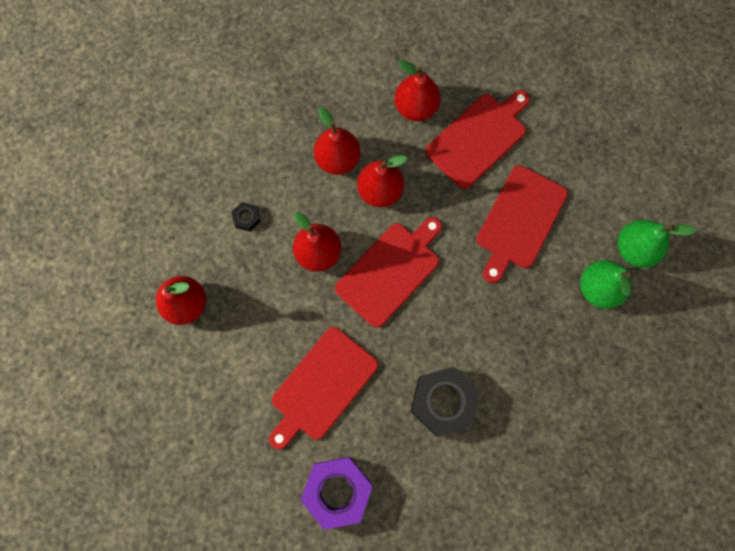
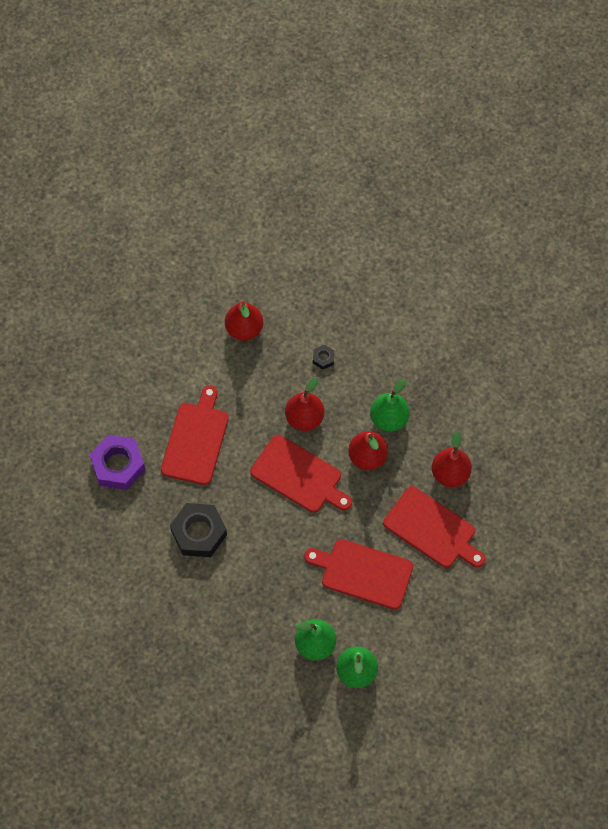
camera: 80 degrees right, 10 degrees down
(322, 386) = (196, 440): red cutting board -> red cutting board turned 75 degrees clockwise
(338, 159) = (389, 419): red pear -> green pear

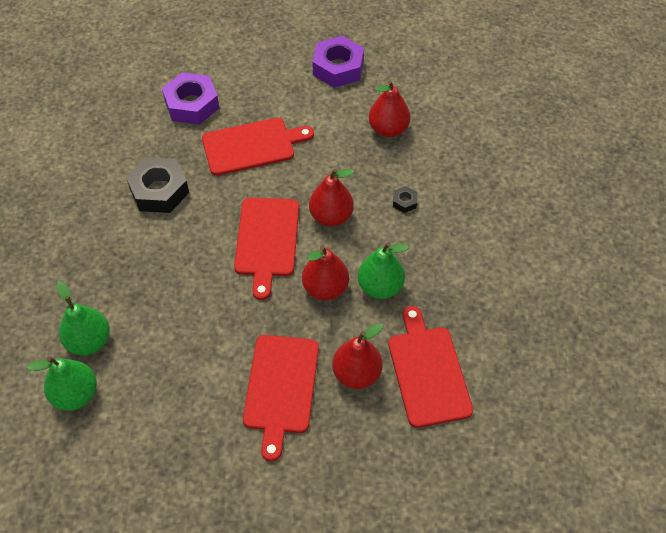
camera: 60 degrees right, 10 degrees down
(151, 329) = (338, 68): none -> purple nut
(363, 573) = (193, 346): red cutting board -> red cutting board (428, 372)

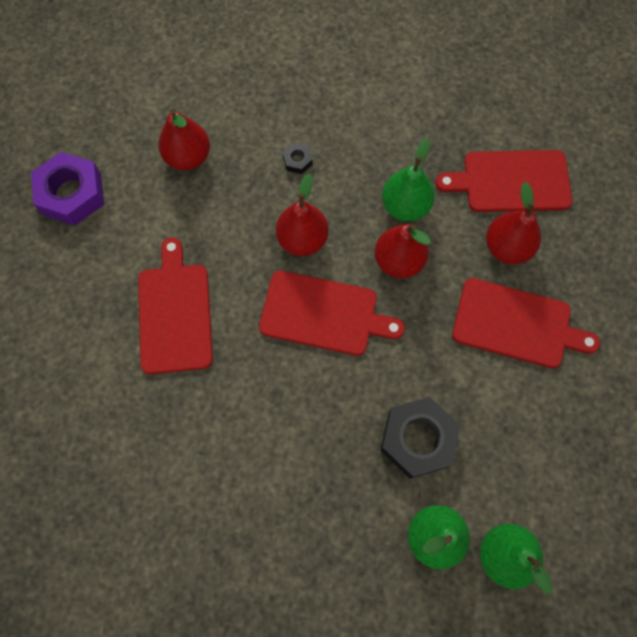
camera: 80 degrees left, 15 degrees up
(159, 191) = (221, 436): black nut -> black nut (418, 439)
(192, 104) = (83, 381): purple nut -> none

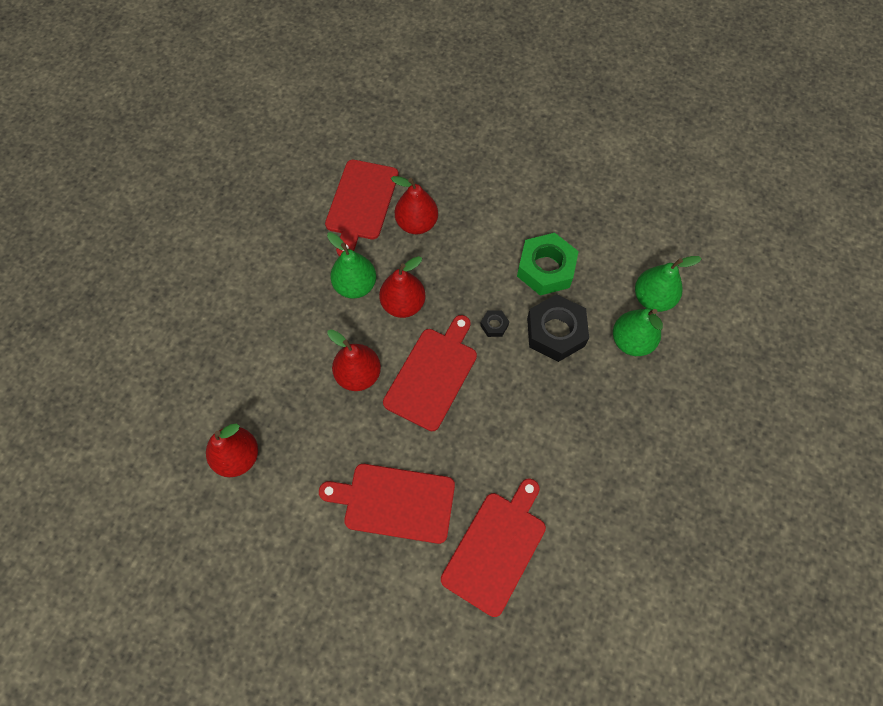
camera: 75 degrees left, 5 degrees down
(72, 194) = (235, 581): purple nut -> none
(297, 161) = (280, 360): black nut -> black nut (494, 325)
(499, 409) = (545, 269): none -> green nut
(516, 324) = (482, 237): red cutting board -> red cutting board (496, 548)

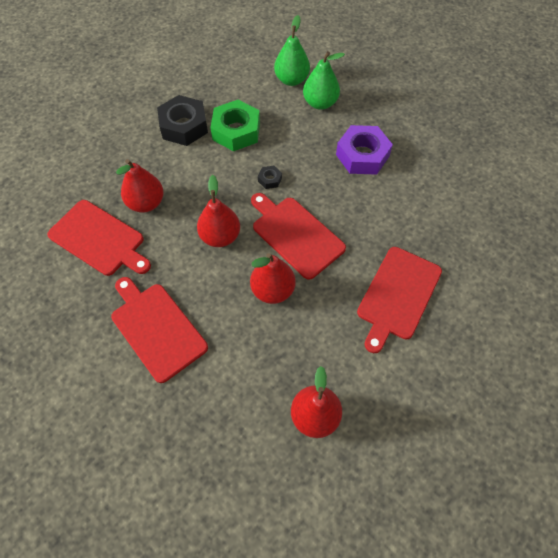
camera: 70 degrees left, 5 degrees down
(355, 285) = (183, 268): green pear -> none
(496, 548) = (453, 237): red cutting board -> red cutting board (156, 328)
(555, 332) = (293, 143): black nut -> black nut (184, 126)
(572, 412) = (362, 155): none -> purple nut

